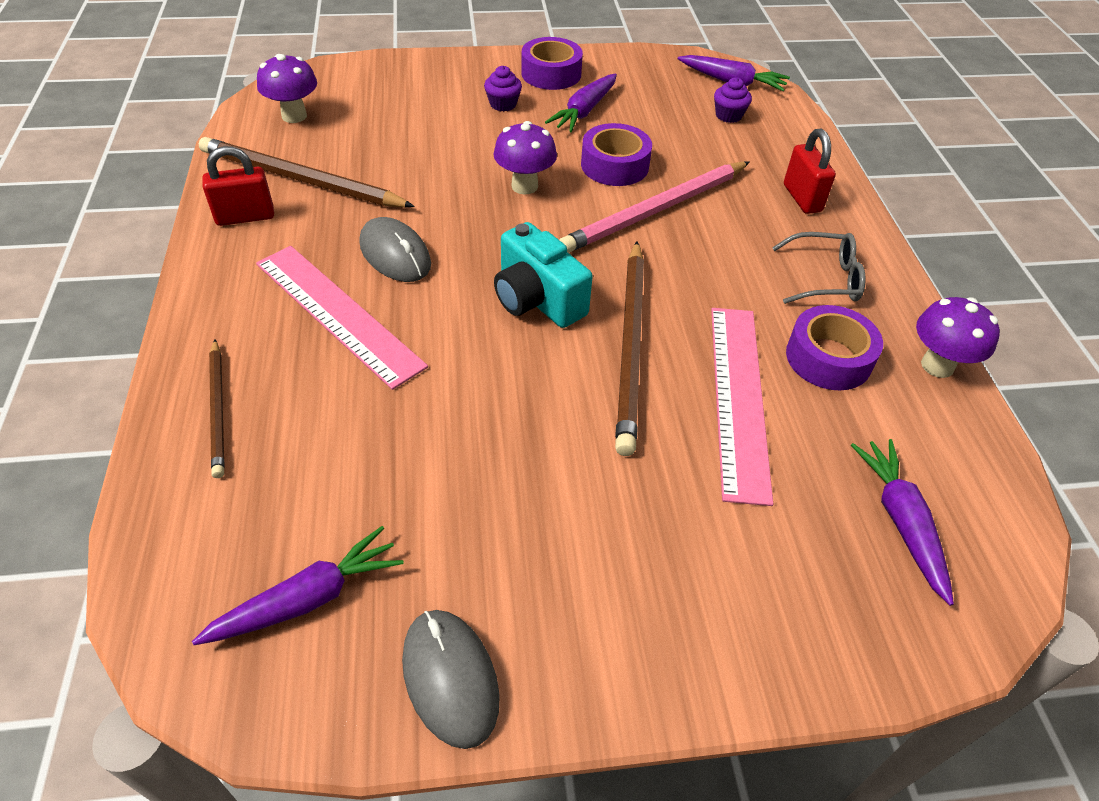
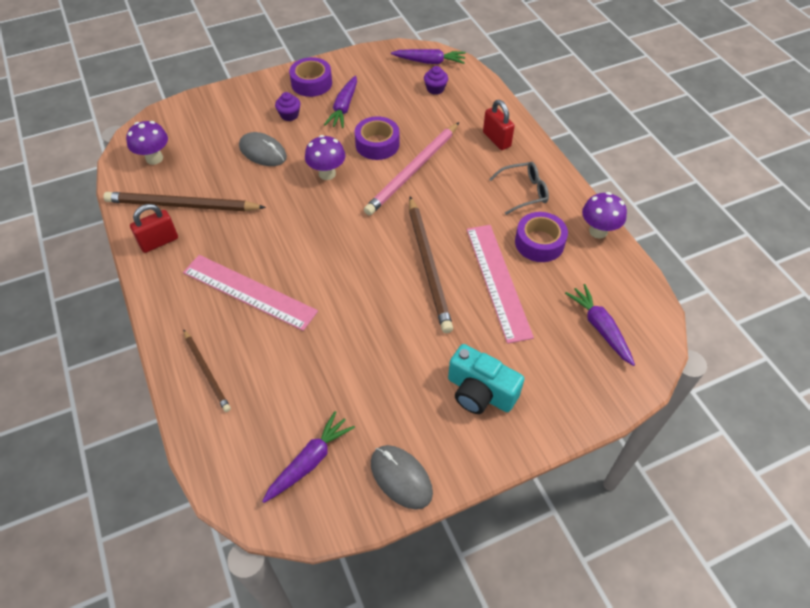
camera: 15 degrees left, 5 degrees up
(395, 254) = (266, 243): grey mouse -> grey mouse (263, 152)
(537, 299) = (364, 250): turquoise camera -> turquoise camera (480, 392)

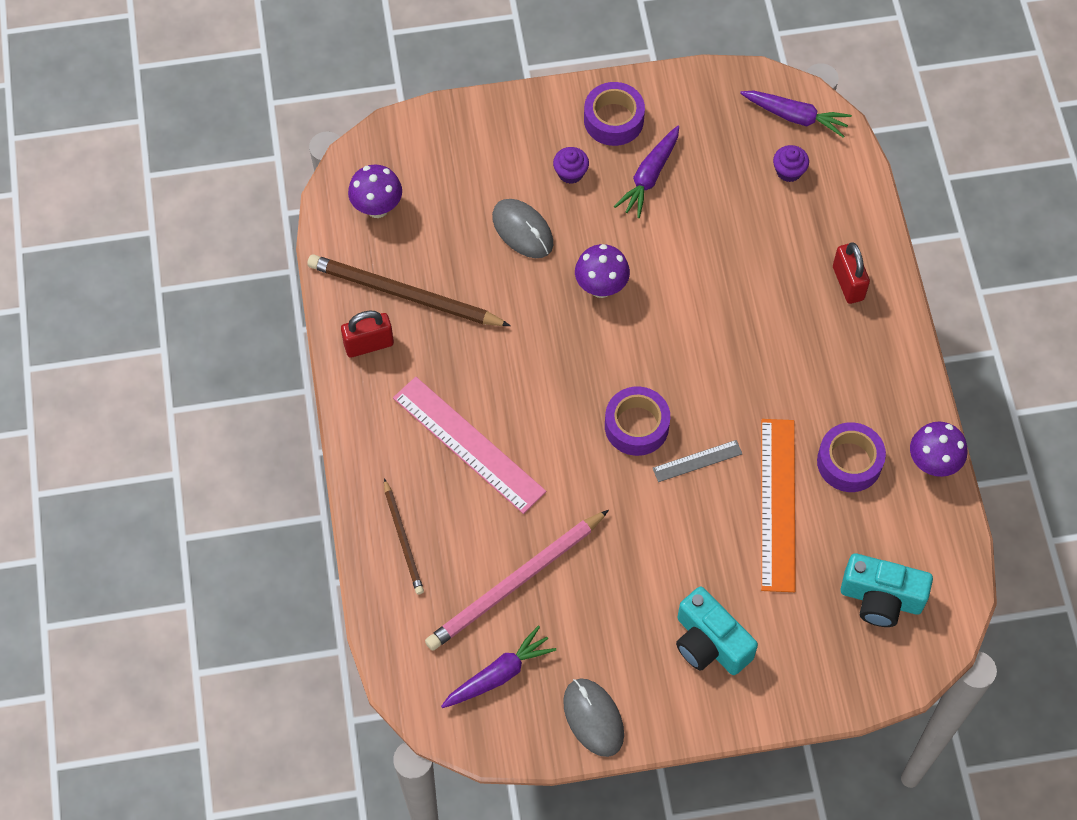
camera: 15 degrees right, 10 degrees up
(377, 144) = (680, 253): purple tape -> purple tape (636, 426)
(413, 171) = (717, 309): pink pencil -> pink pencil (515, 583)
(428, 265) = (697, 461): brown pencil -> grey ruler
(498, 281) = (778, 504): pink ruler -> orange ruler
(523, 192) = (856, 379): grey glasses -> none
(600, 328) = (881, 598): purple carrot -> turquoise camera

